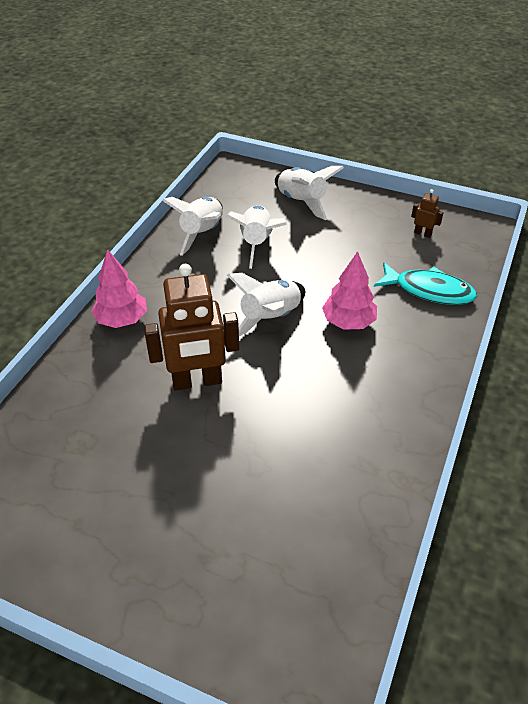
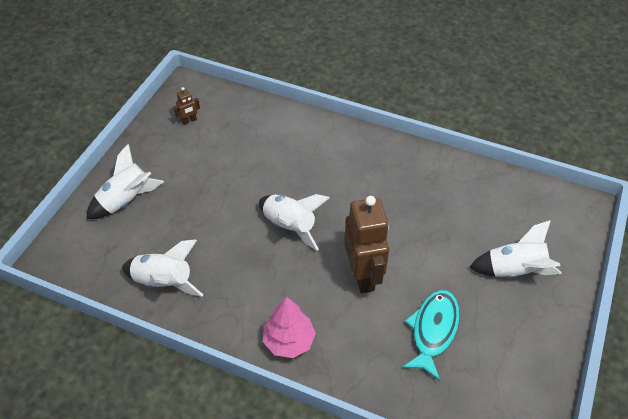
camera: 90 degrees left, 5 degrees up
(257, 243) = (186, 236): white rocket -> white rocket (514, 270)
(348, 322) = (295, 176): pink tree -> none
(422, 233) = (189, 121): brown robot -> brown robot turned 150 degrees counterclockwise
(429, 291) = (261, 125): turquoise fish -> turquoise fish (433, 330)

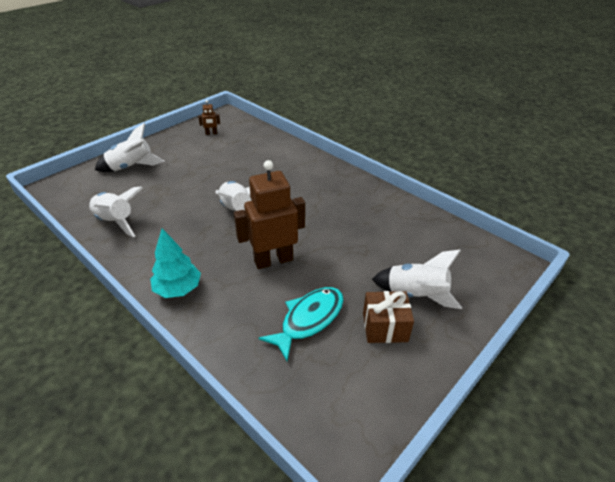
camera: 20 degrees right, 10 degrees down
(289, 341) = (178, 289): pink tree -> turquoise tree
(363, 275) = (273, 260): brown robot -> brown robot turned 120 degrees counterclockwise
(503, 314) = (385, 327): none -> brown gift

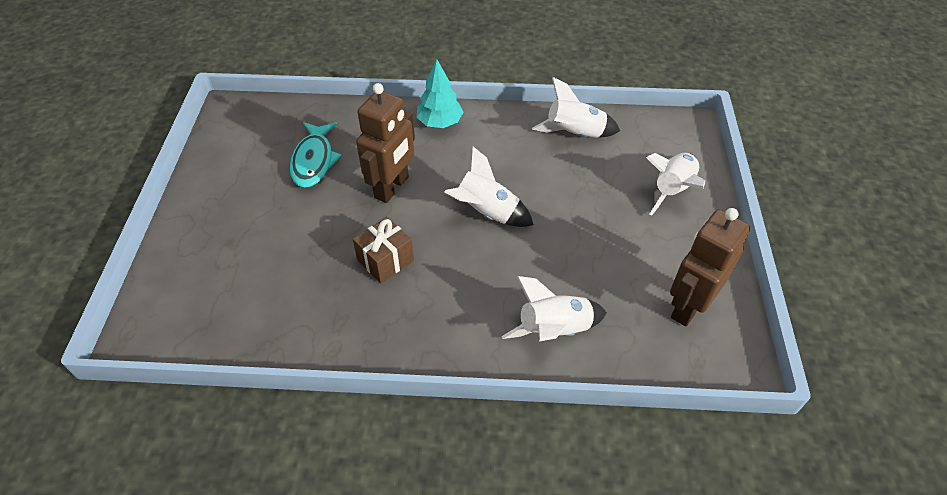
camera: 140 degrees right, 10 degrees up
(211, 133) = (688, 306): brown robot -> brown robot, size x2.33
(385, 327) = (246, 190): brown gift -> brown gift (385, 260)
(416, 294) = (233, 234): white rocket -> white rocket (554, 330)

